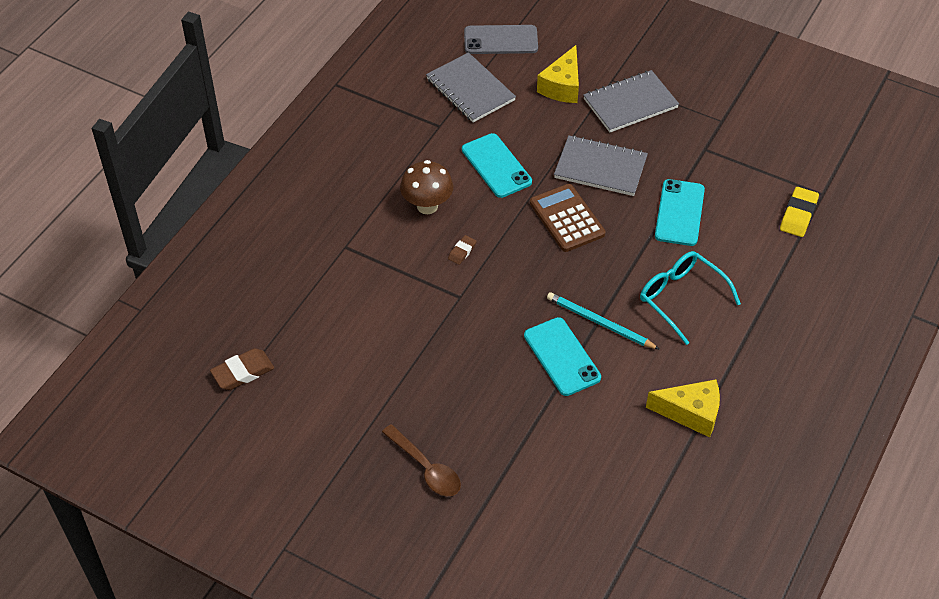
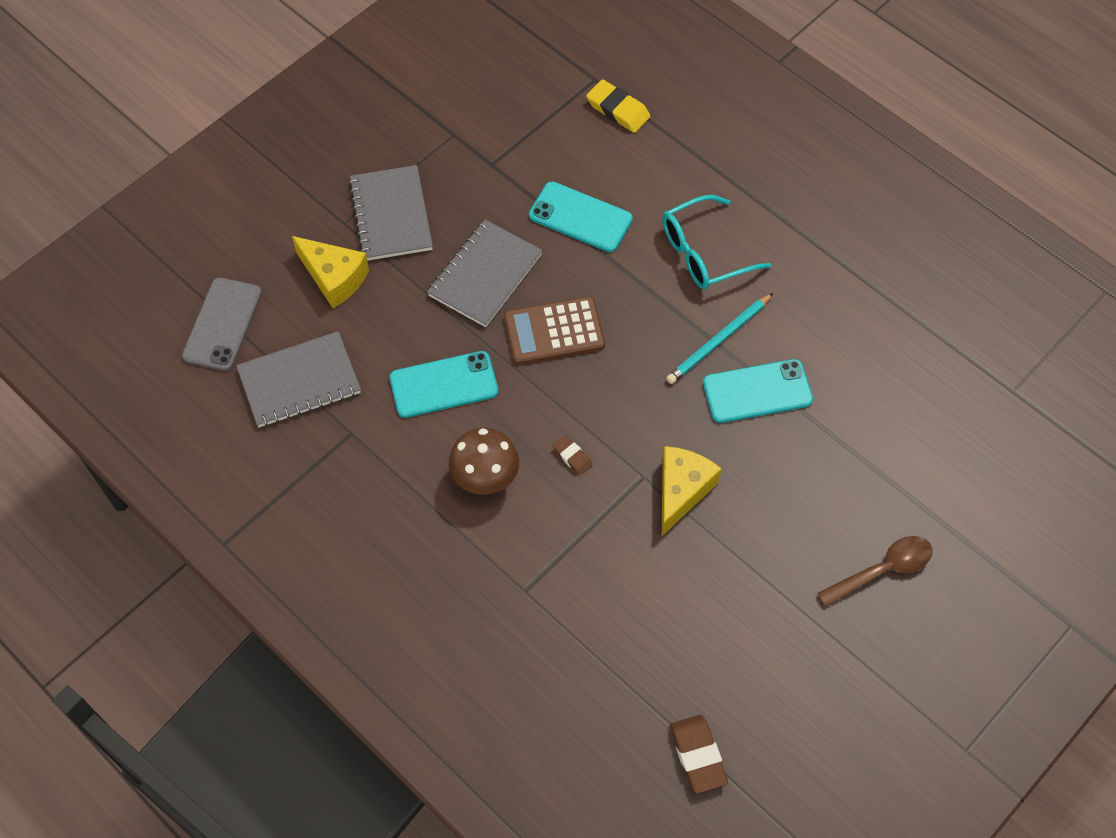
camera: 75 degrees left, 10 degrees up
(691, 413) = (860, 290): yellow cheese -> yellow cheese (681, 491)

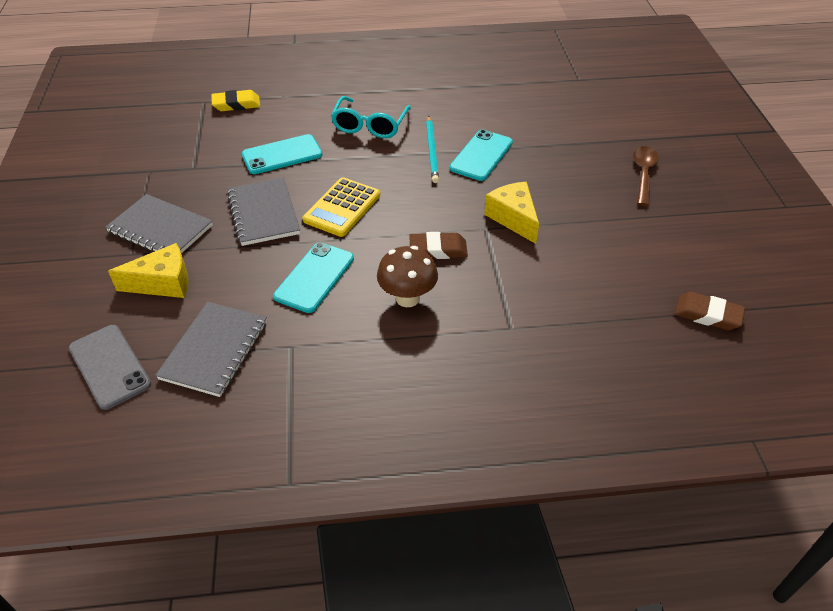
camera: 50 degrees left, 15 degrees down
(554, 331) = (342, 208): brown calculator -> yellow calculator
(572, 457) = (438, 249): brown eraser -> brown eraser, size x1.72

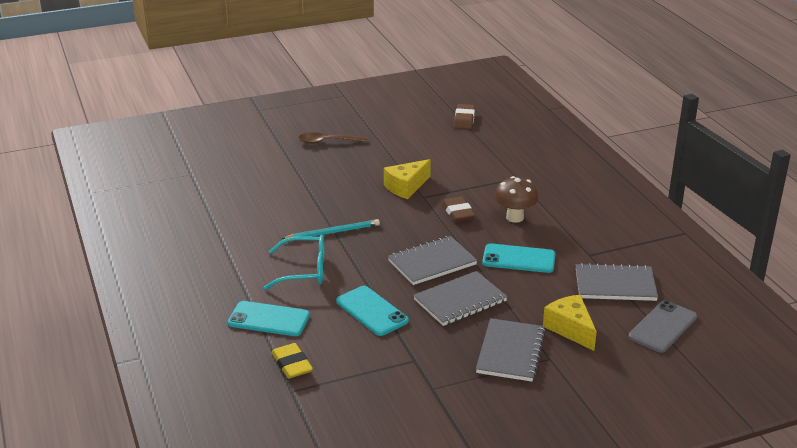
camera: 105 degrees left, 15 degrees down
(342, 208) = (432, 263): yellow calculator -> grey notebook
(481, 155) = (330, 208): turquoise phone -> turquoise phone (269, 319)

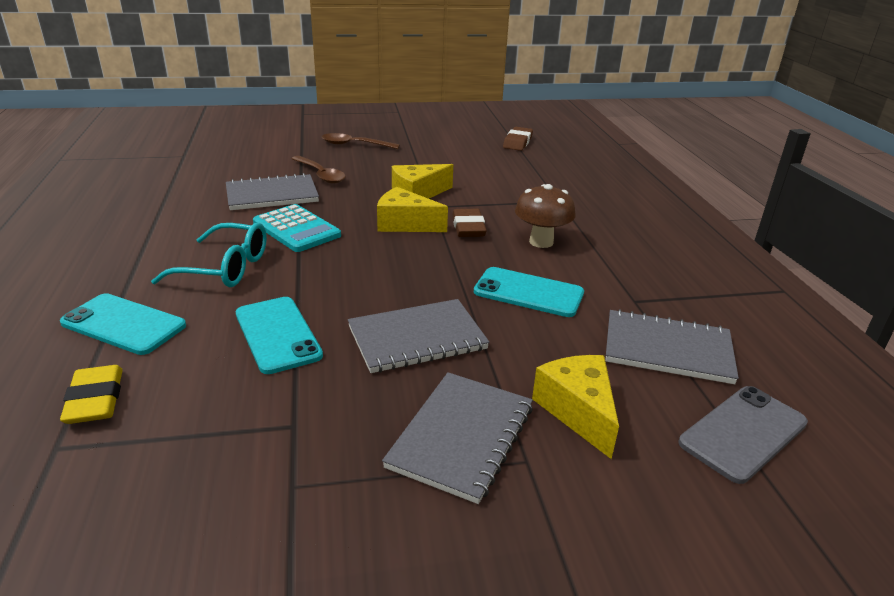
camera: 10 degrees right, 0 degrees up
(319, 178) = (320, 175): none -> brown spoon
(333, 232) = (296, 229): turquoise pencil -> turquoise calculator
(410, 216) = (405, 224): none -> yellow cheese
(432, 263) = (403, 281): grey notebook -> grey notebook (272, 195)

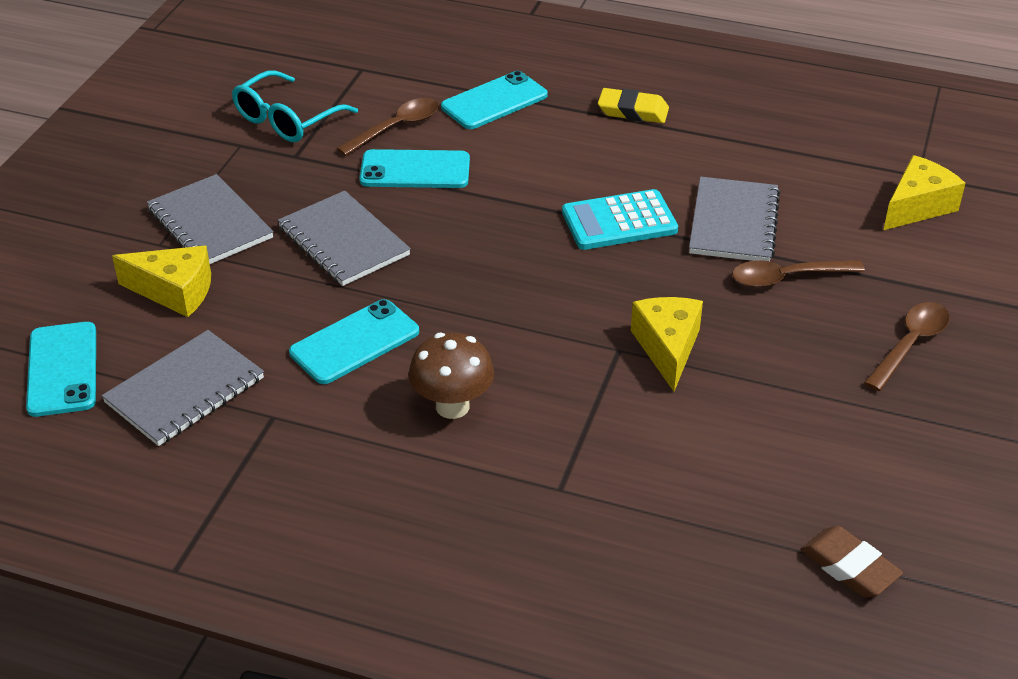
camera: 120 degrees right, 10 degrees up
(95, 400) = (400, 84): yellow eraser -> yellow eraser (633, 111)
(200, 371) = (396, 128): none -> brown spoon
(226, 268) = (557, 162): turquoise glasses -> turquoise glasses (286, 120)
(405, 224) = (579, 307): yellow cheese -> yellow cheese (917, 206)
(417, 338) = (343, 241): grey notebook -> grey notebook turned 45 degrees counterclockwise
(468, 227) = (534, 357): brown eraser -> none
(743, 433) = (62, 369): grey phone -> turquoise phone

